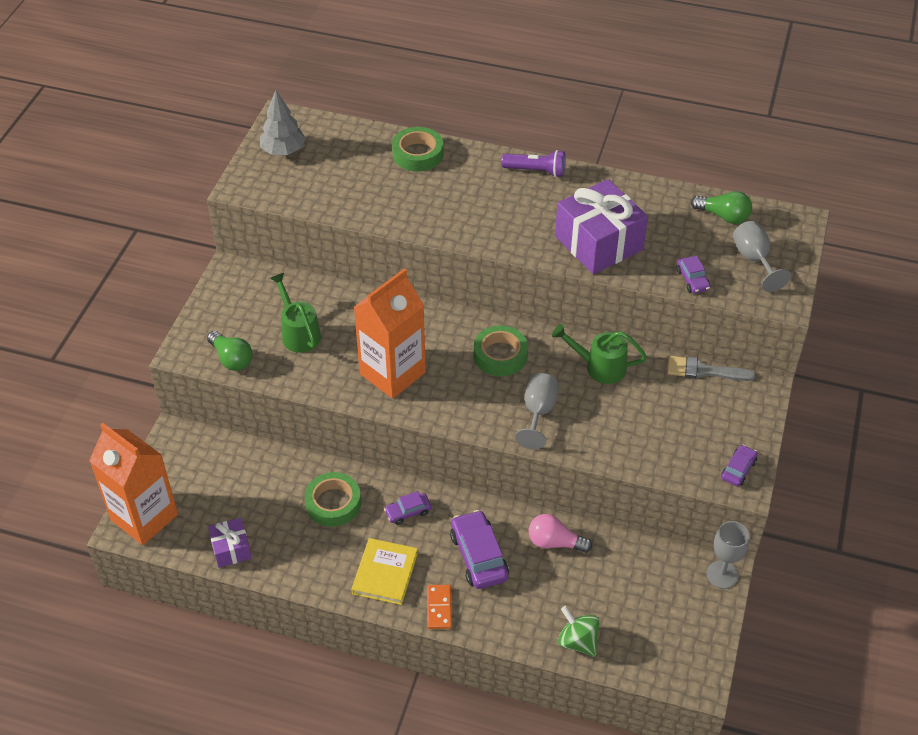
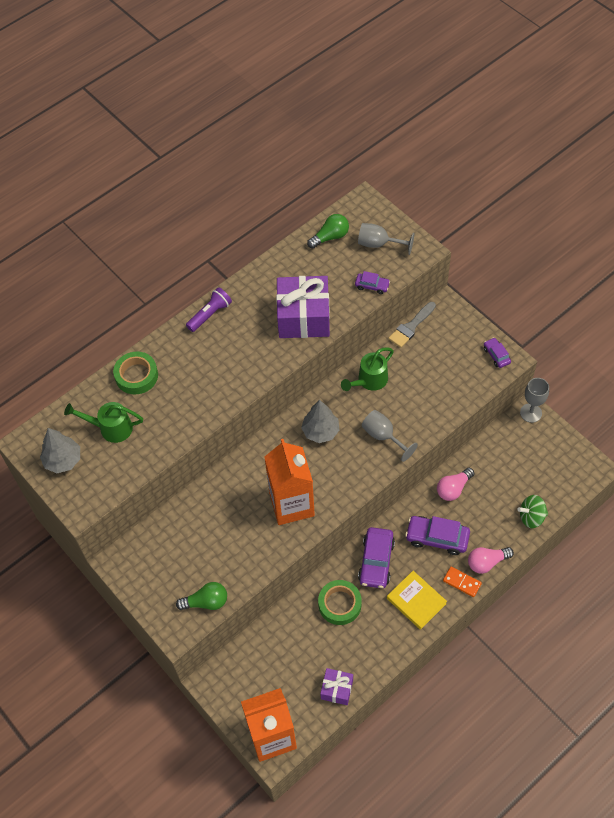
camera: 55 degrees left, 10 degrees up
(298, 333) = (212, 545): green watering can -> green watering can (110, 428)
(408, 512) = (376, 561): purple car -> purple car, size x1.81
(483, 622) = (487, 562): none -> pink light bulb
(500, 355) = (320, 431): green tape -> grey tree

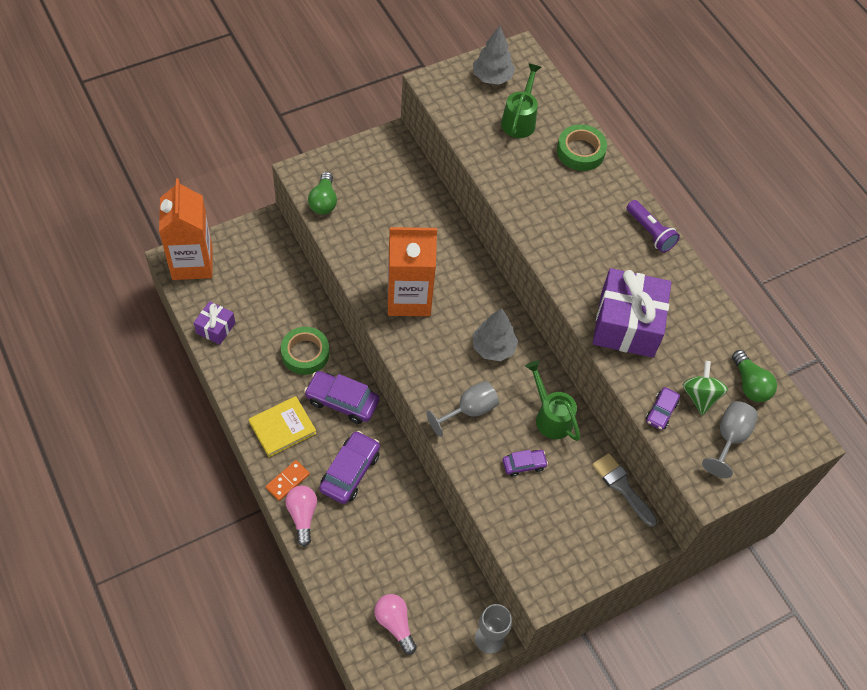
camera: 95 degrees right, 0 degrees up
(453, 488) = (407, 509): pink light bulb -> pink light bulb (395, 624)
(496, 355) = (555, 578): purple car -> purple car (524, 464)
(531, 517) = (343, 586): green spinning top -> green spinning top (700, 396)

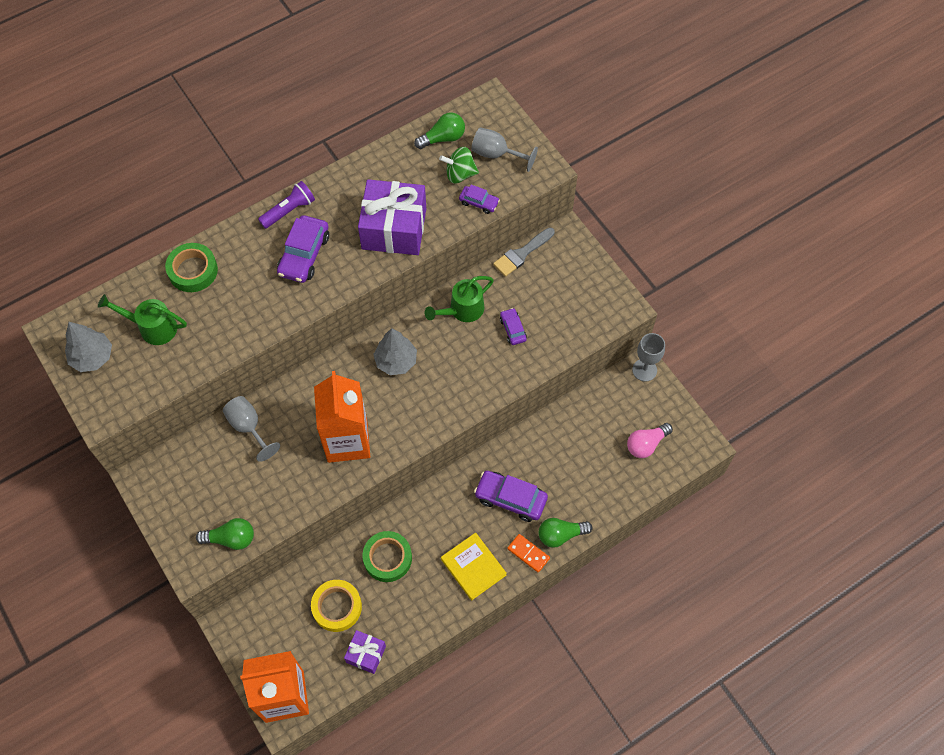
camera: 90 degrees left, 5 degrees up
(265, 308) = (337, 607): none -> yellow tape
(302, 516) = (561, 535): pink light bulb -> green light bulb
(342, 401) = (437, 515): purple car -> purple car (304, 255)
(469, 411) = (465, 377): grey goblet -> grey goblet (249, 427)

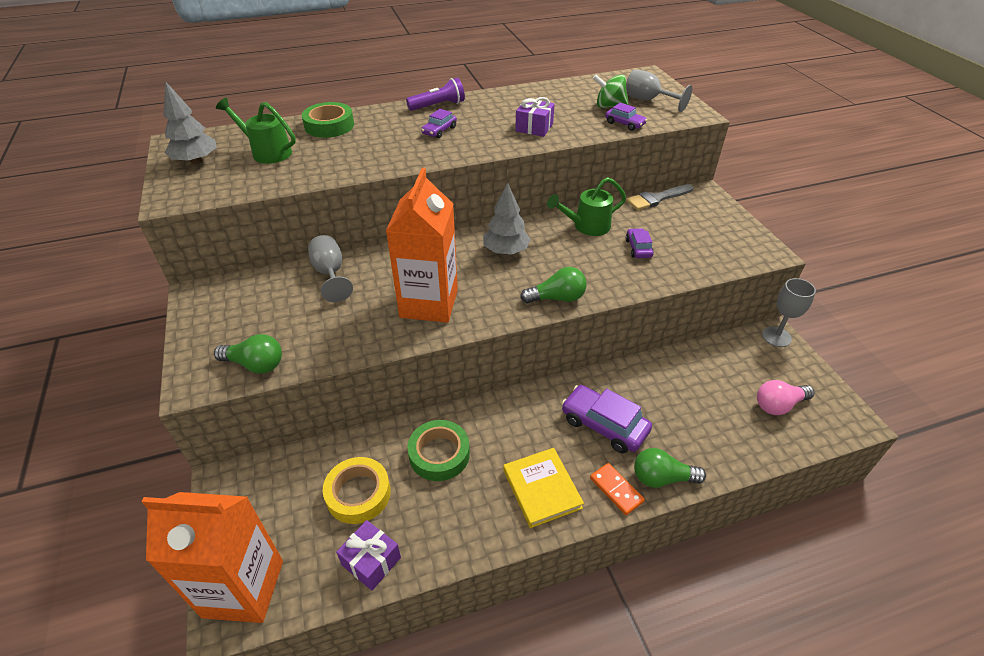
camera: 15 degrees right, 20 degrees down
(304, 255) = (439, 131): purple car -> purple car, size x0.55
(394, 229) = (534, 127): purple gift -> purple gift, size x0.51
(443, 138) = (598, 87): green light bulb -> green light bulb (557, 298)

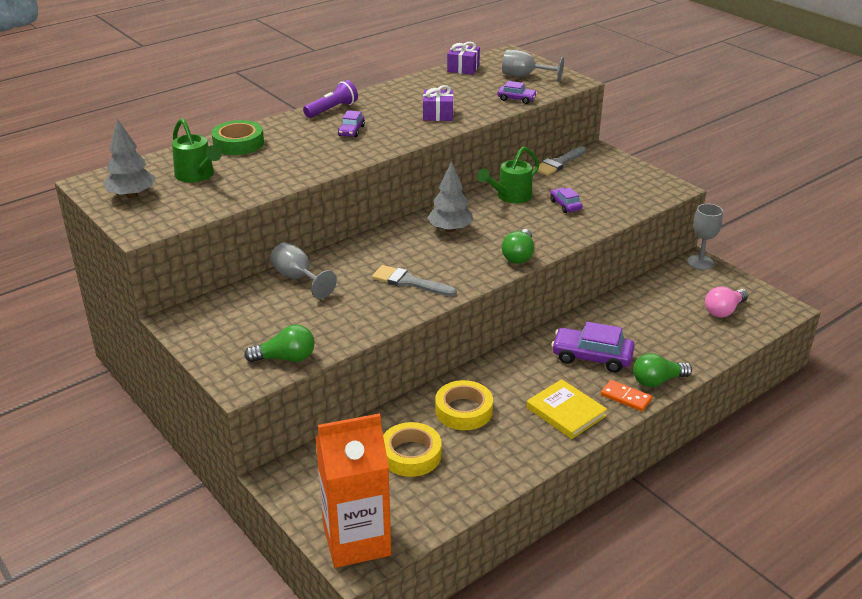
camera: 20 degrees left, 10 degrees down
(267, 152) = (197, 176): green watering can -> green watering can turned 135 degrees counterclockwise
(371, 561) = (454, 494): purple gift -> purple gift (463, 68)
(429, 303) = (409, 282): orange carton -> grey brush
(439, 454) = (463, 410): green tape -> yellow tape
(557, 298) = (519, 255): green light bulb -> green light bulb turned 135 degrees clockwise
(609, 106) = (493, 86): green spinning top -> none

